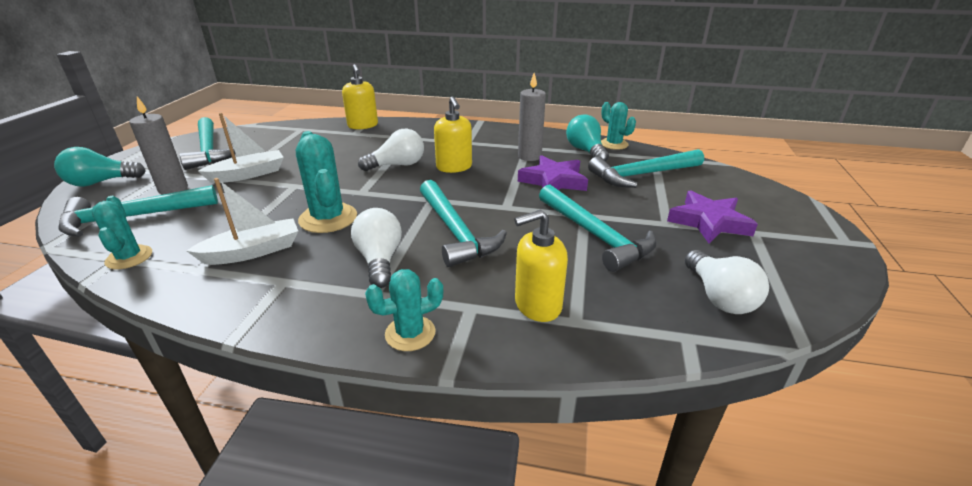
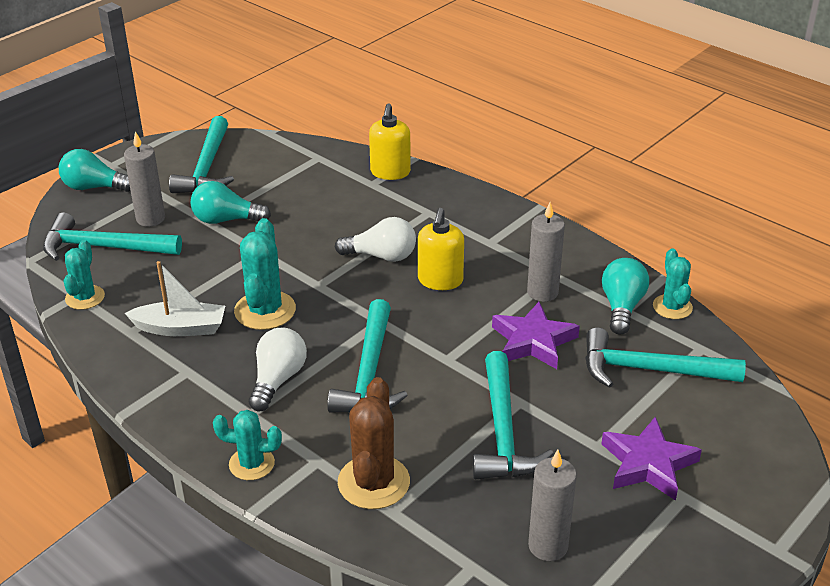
camera: 30 degrees right, 5 degrees up
(248, 174) = (226, 220): white boat -> turquoise light bulb
(537, 305) = (373, 482): yellow soap dispenser -> brown cactus
(719, 297) = (548, 546): white light bulb -> grey candle

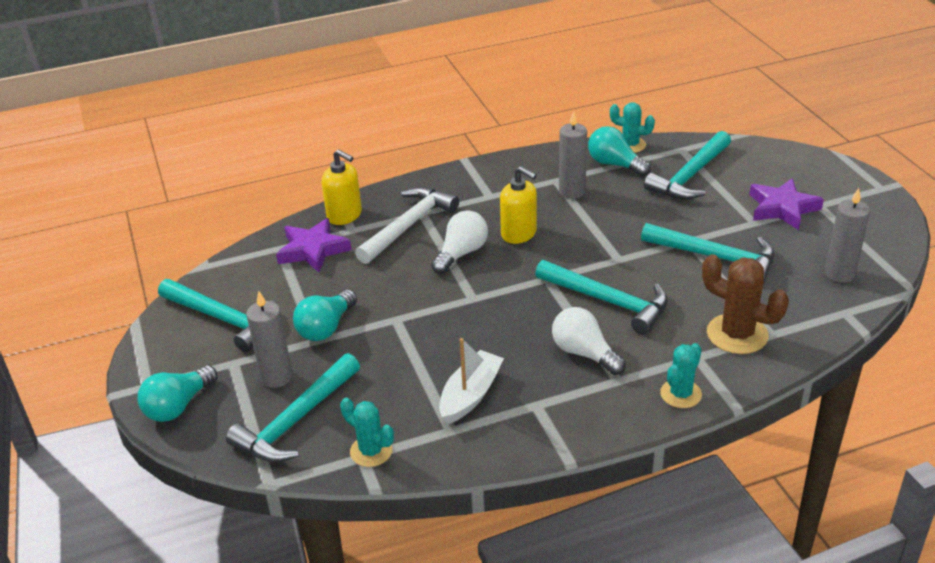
camera: 60 degrees left, 0 degrees up
(265, 310) = (485, 337): turquoise cactus -> none
(401, 212) = (409, 226): none -> white hammer
(533, 341) = (625, 213): purple star -> purple star (312, 250)

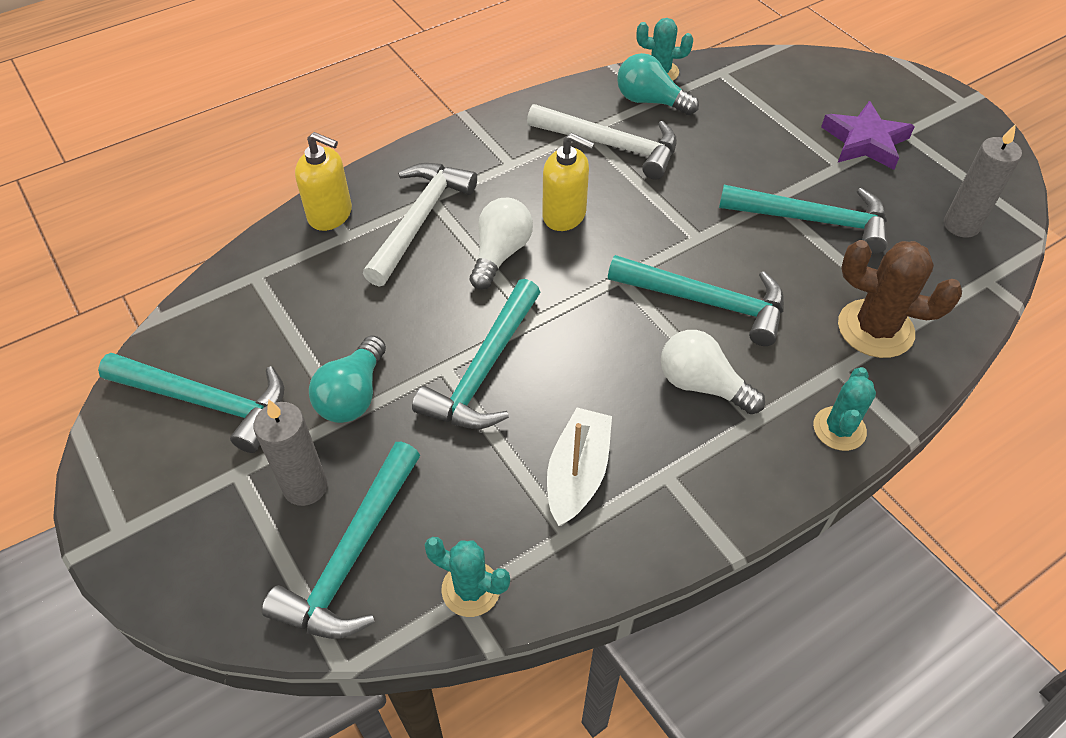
camera: 15 degrees left, 15 degrees up
(178, 406) = (175, 560): turquoise light bulb -> none
(312, 250) = (301, 273): purple star -> none
(572, 191) = (611, 146): grey candle -> white hammer
(690, 176) = (744, 108): turquoise hammer -> turquoise hammer (483, 370)

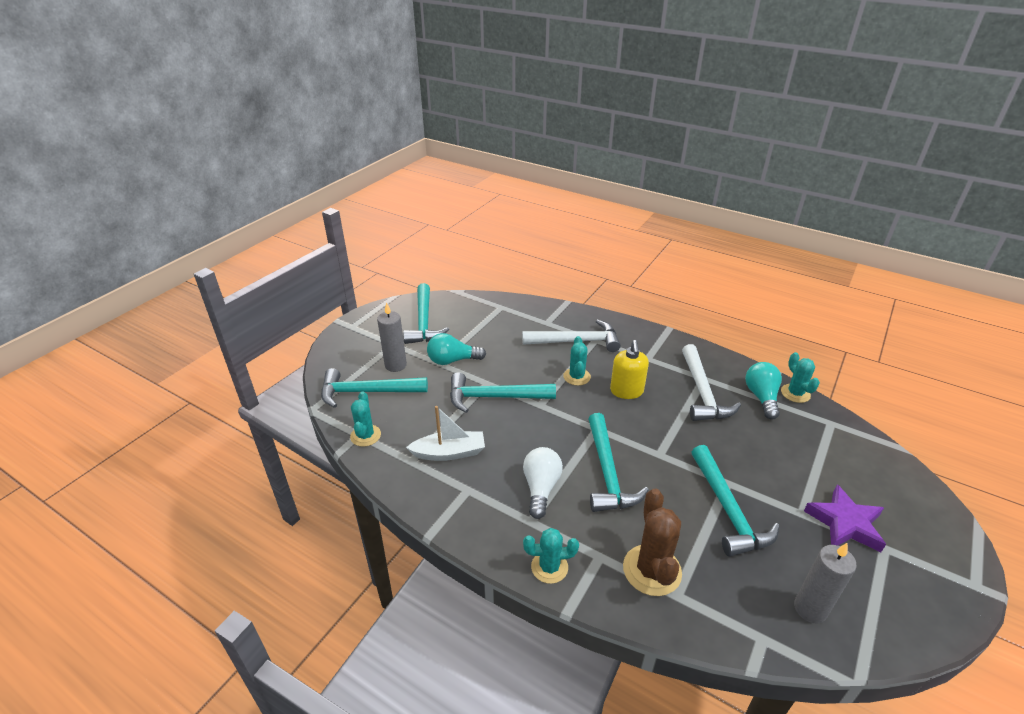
camera: 65 degrees right, 15 degrees down
(330, 214) = (556, 313): yellow soap dispenser -> none
(500, 254) = (576, 377): white light bulb -> turquoise cactus

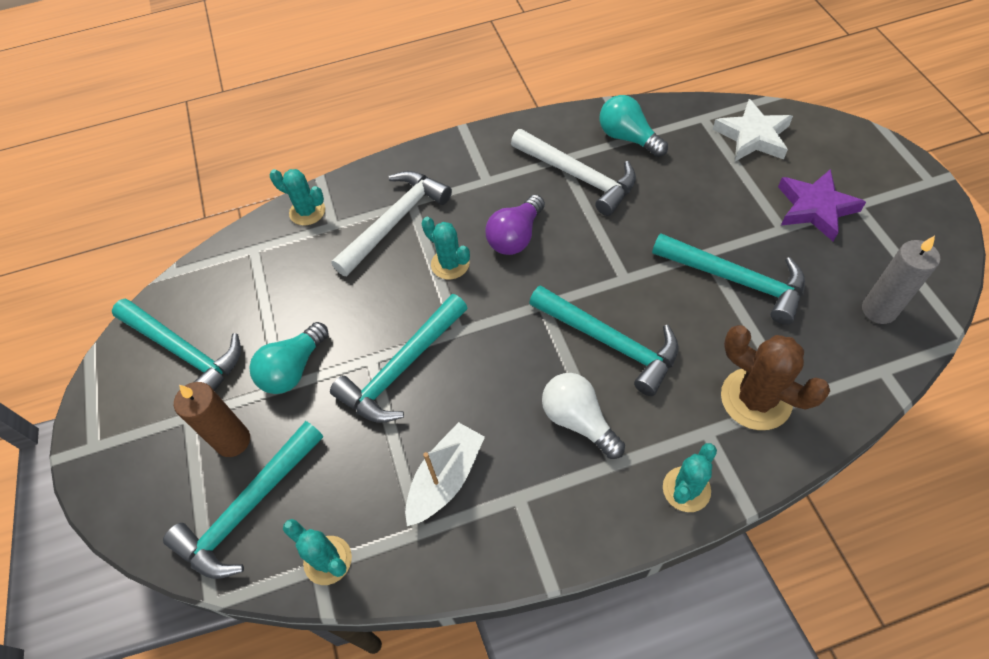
camera: 45 degrees left, 20 degrees up
(395, 365) = (233, 441): grey candle -> brown candle
(626, 391) = (515, 237): yellow soap dispenser -> purple light bulb
(795, 393) = (646, 110): turquoise cactus -> turquoise cactus (307, 211)
(854, 456) = (752, 136): none -> white star

